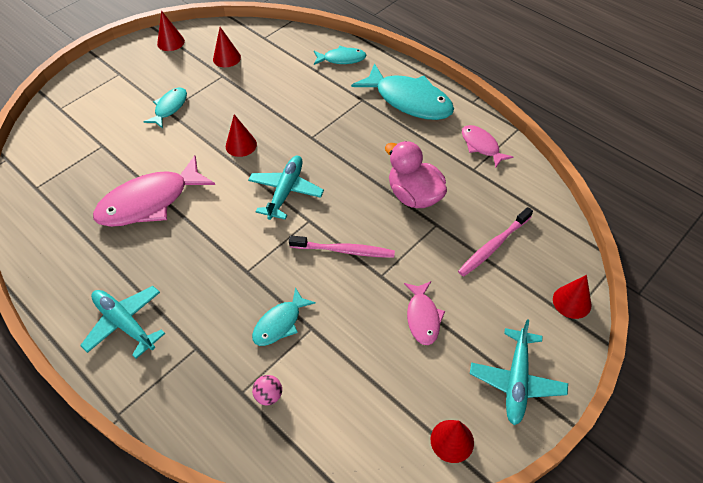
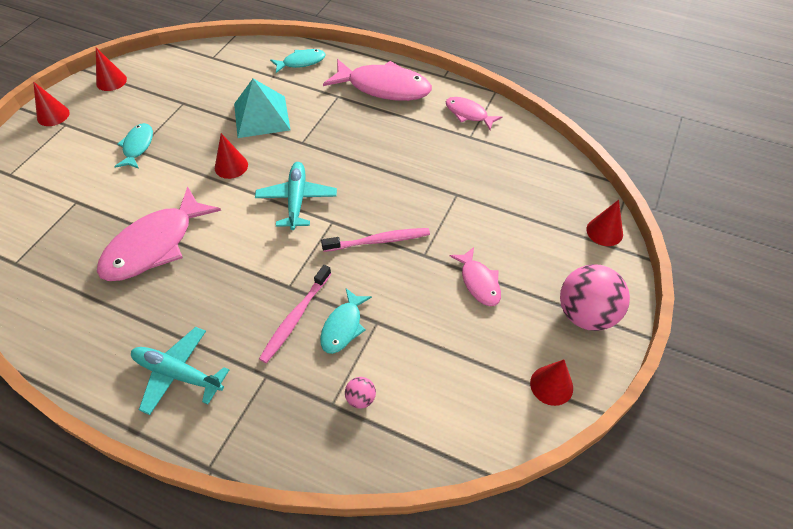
camera: 20 degrees left, 0 degrees up
(226, 58) = (180, 85): red cone -> red cone (53, 115)
(285, 104) = (261, 116): none -> turquoise pyramid
(409, 100) = (384, 87): turquoise fish -> pink fish
(414, 195) = (425, 173): pink duck -> none
(493, 246) = (516, 201): pink toothbrush -> pink toothbrush (295, 318)
(516, 381) = (586, 314): turquoise plane -> pink ball

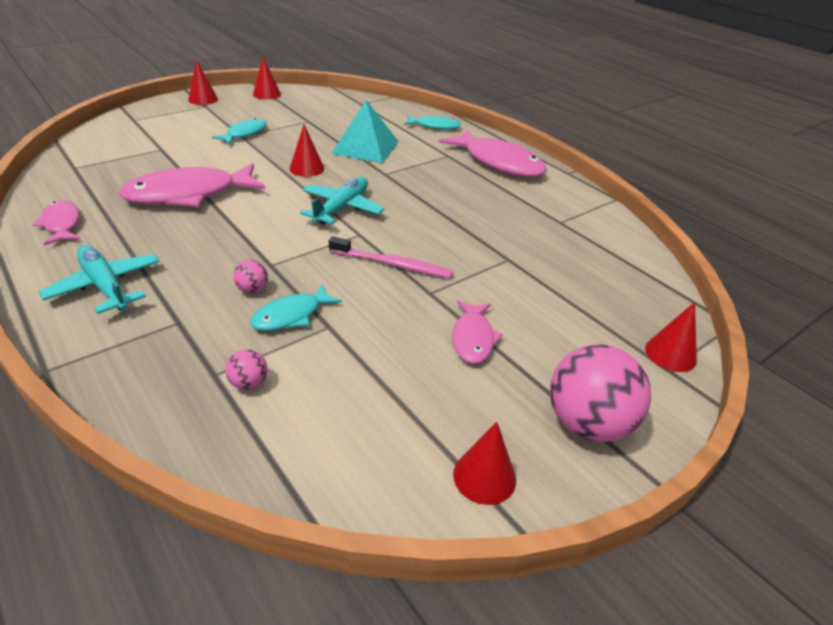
camera: 25 degrees right, 15 degrees down
(295, 318) = (252, 290): pink toothbrush -> pink ball
(468, 114) = (573, 205): pink fish -> pink fish (62, 224)

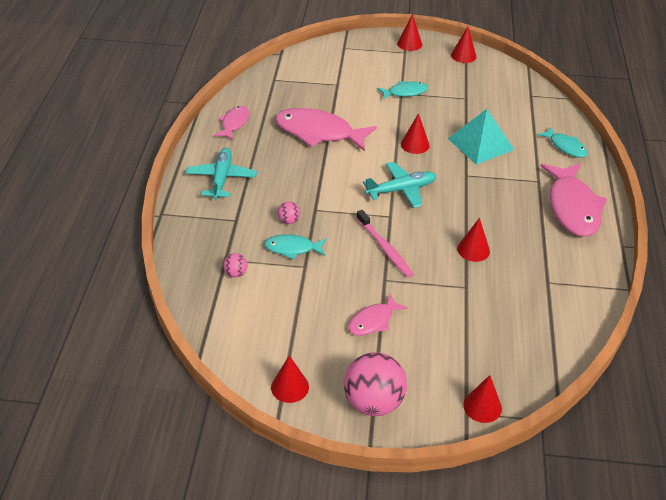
camera: 45 degrees right, 5 degrees up
(471, 226) = (473, 250): none -> red cone

